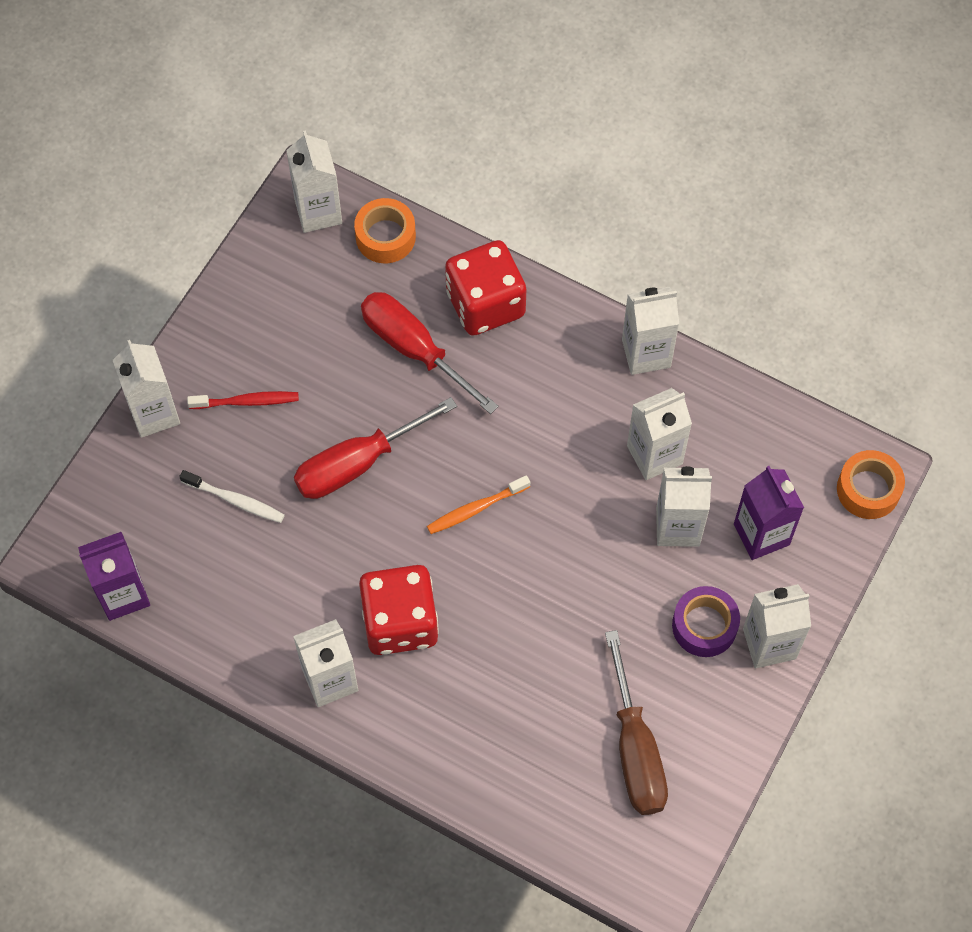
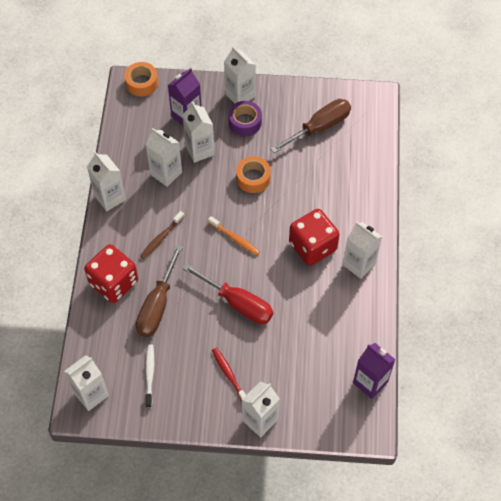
camera: 115 degrees left, 5 degrees down
(235, 500) = (289, 353): white toothbrush -> white toothbrush (149, 375)
(385, 237) = (93, 351): orange tape -> orange tape (253, 178)
(414, 349) = (157, 305): red screwdriver -> brown screwdriver
(532, 400) = (161, 237): none -> brown toothbrush

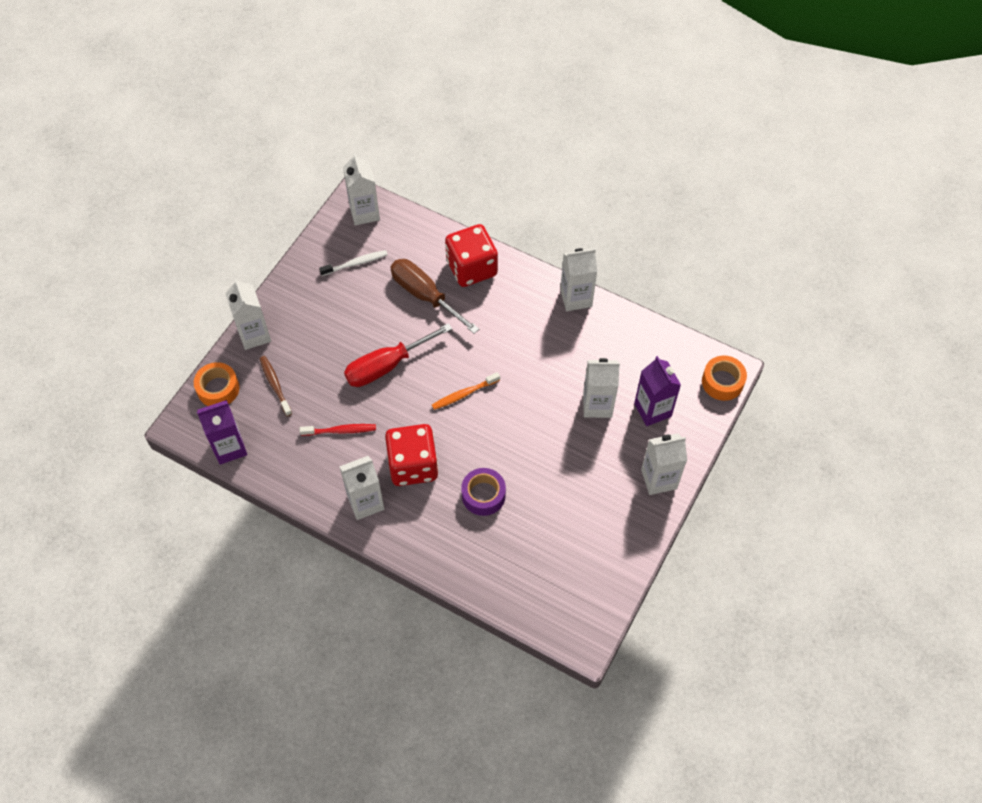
camera: 115 degrees right, 0 degrees up
(149, 375) = (355, 263): white toothbrush -> white toothbrush turned 45 degrees counterclockwise
(161, 237) = (502, 327): brown toothbrush -> brown toothbrush (275, 385)
(166, 173) = (581, 360): white carton -> none
(229, 375) = (315, 328): red toothbrush -> red toothbrush (340, 431)
(245, 122) = (615, 468): purple tape -> purple tape (483, 495)
(253, 178) = (532, 444): orange tape -> orange tape (218, 389)
(319, 127) = (570, 547): brown screwdriver -> none

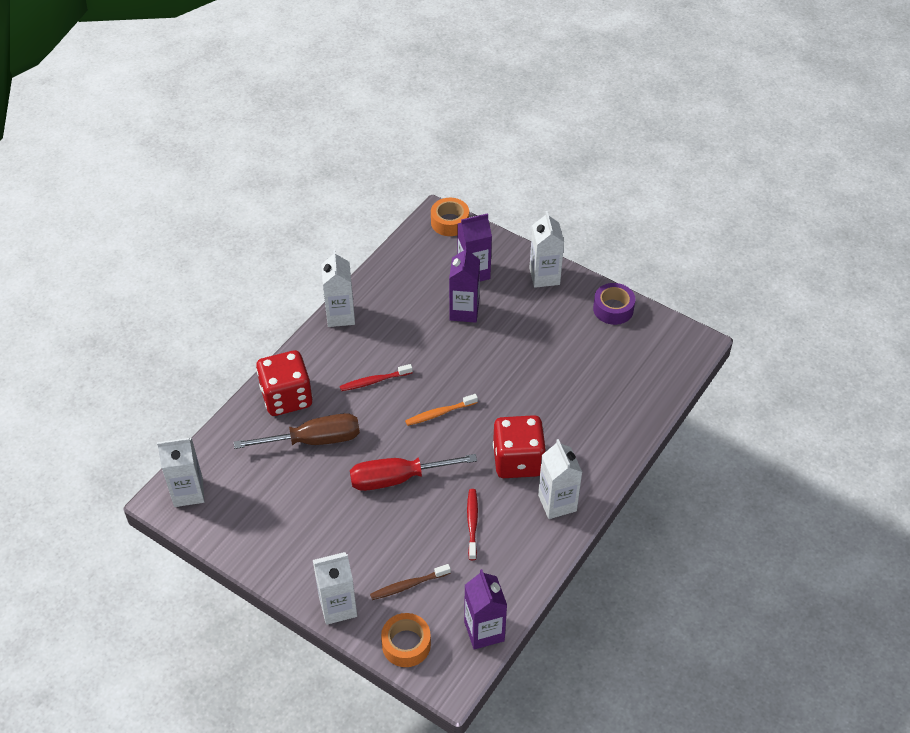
camera: 85 degrees left, 10 degrees down
(355, 263) = (258, 503): white toothbrush -> none
(387, 366) = (397, 478): red screwdriver -> red screwdriver turned 105 degrees clockwise
(425, 295) = (314, 440): brown screwdriver -> brown screwdriver turned 150 degrees counterclockwise
(464, 394) = (440, 413): orange toothbrush -> orange toothbrush turned 90 degrees clockwise
(483, 495) = (554, 405): purple tape -> purple tape (613, 309)
(498, 335) = (374, 381): none -> red toothbrush
(597, 405) = (464, 311): white carton -> purple carton

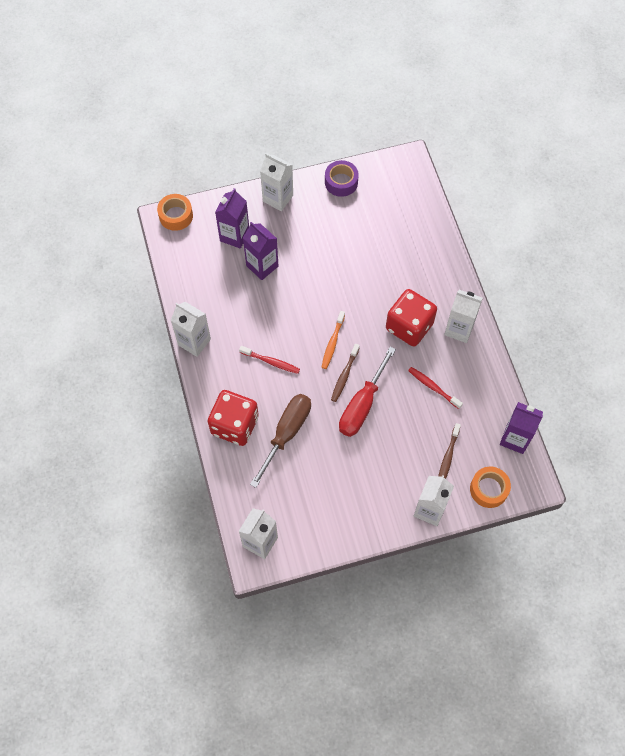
camera: 50 degrees left, 15 degrees up
(374, 381) = (271, 362): red toothbrush -> red toothbrush turned 90 degrees counterclockwise
(415, 444) = (344, 375): none -> brown toothbrush

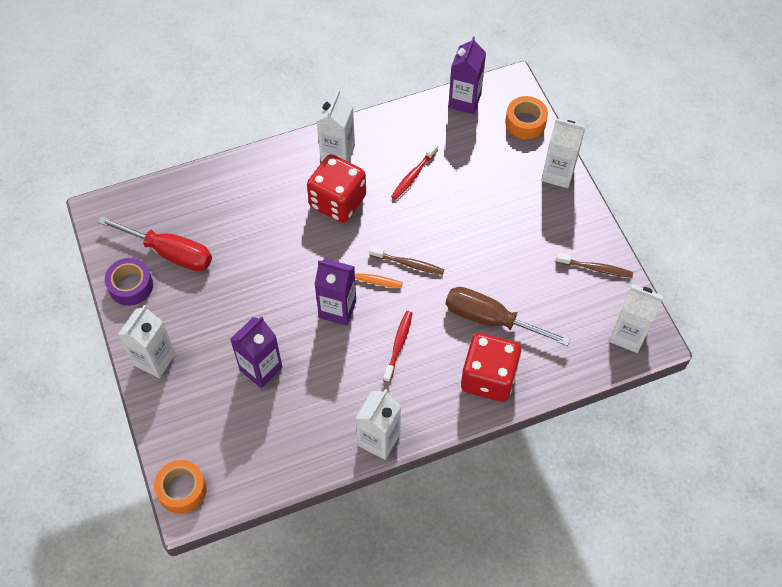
camera: 95 degrees left, 5 degrees down
(234, 236) = (214, 408): purple carton -> purple carton (337, 309)
(362, 405) = (444, 243): red screwdriver -> red screwdriver (170, 253)
(448, 457) = (495, 159): brown toothbrush -> brown toothbrush (595, 268)

